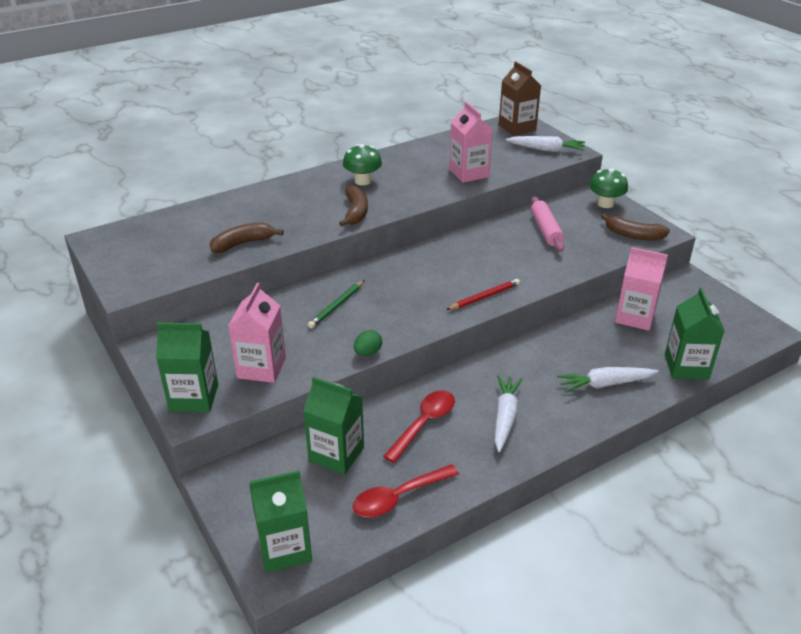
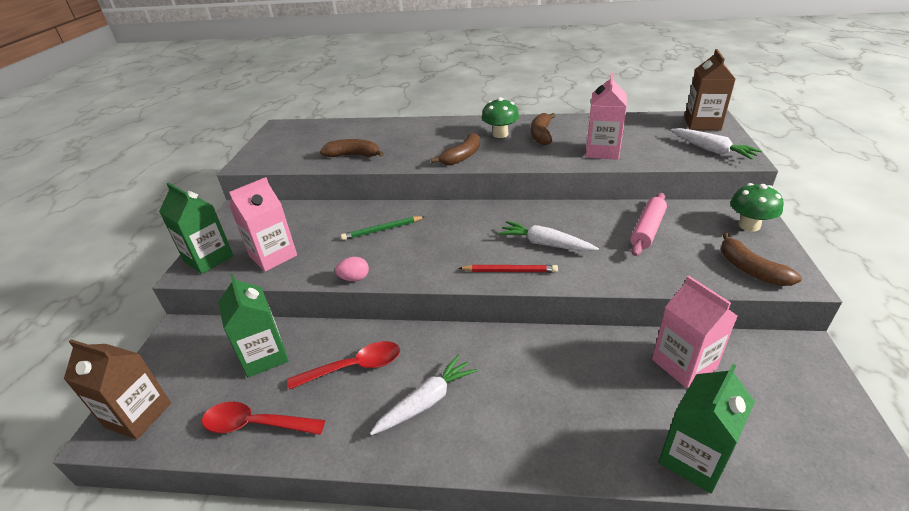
camera: 40 degrees right, 0 degrees up
(284, 548) = (138, 415): green carton -> brown carton
(368, 353) = (354, 278): green egg -> pink egg
(401, 171) = (541, 135): none -> brown banana
(605, 384) = (566, 424): white carrot -> white carrot (545, 244)

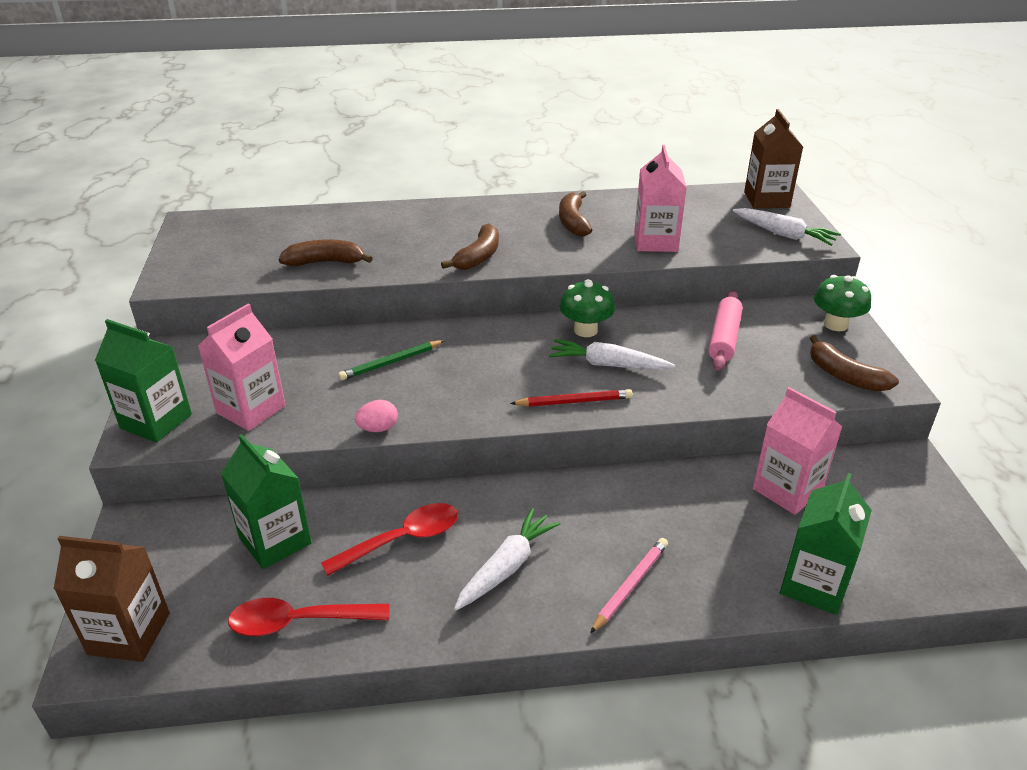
camera: 15 degrees left, 0 degrees up
(500, 134) = (518, 223): green mushroom -> green mushroom (585, 330)
(524, 434) = (630, 585): none -> pink pencil

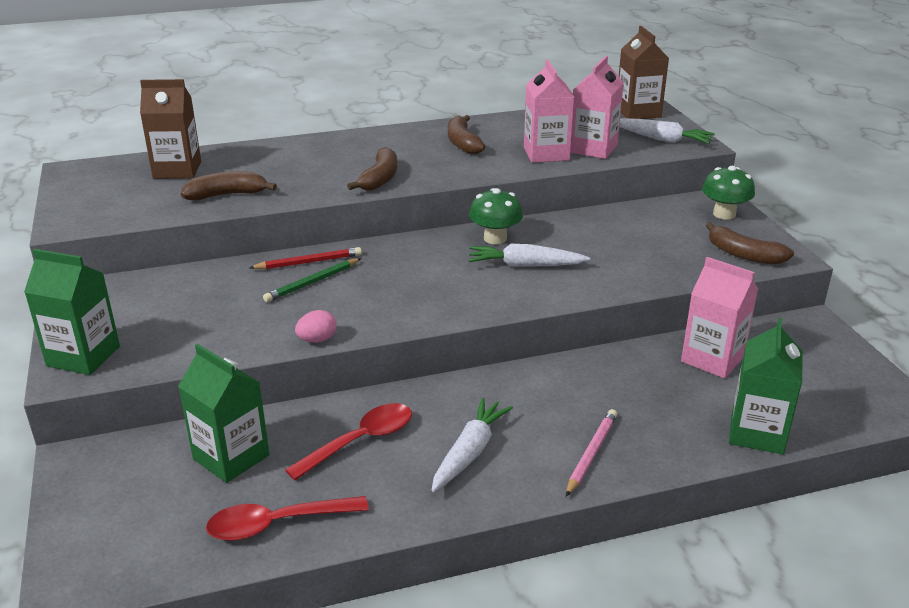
camera: 10 degrees left, 5 degrees down
(129, 633) = (102, 557): brown carton -> brown carton (177, 170)
(251, 409) = (181, 336): pink carton -> pink carton (593, 149)
(574, 401) = (502, 298): red pencil -> red pencil (309, 262)
(724, 338) = (626, 234): pink rolling pin -> none

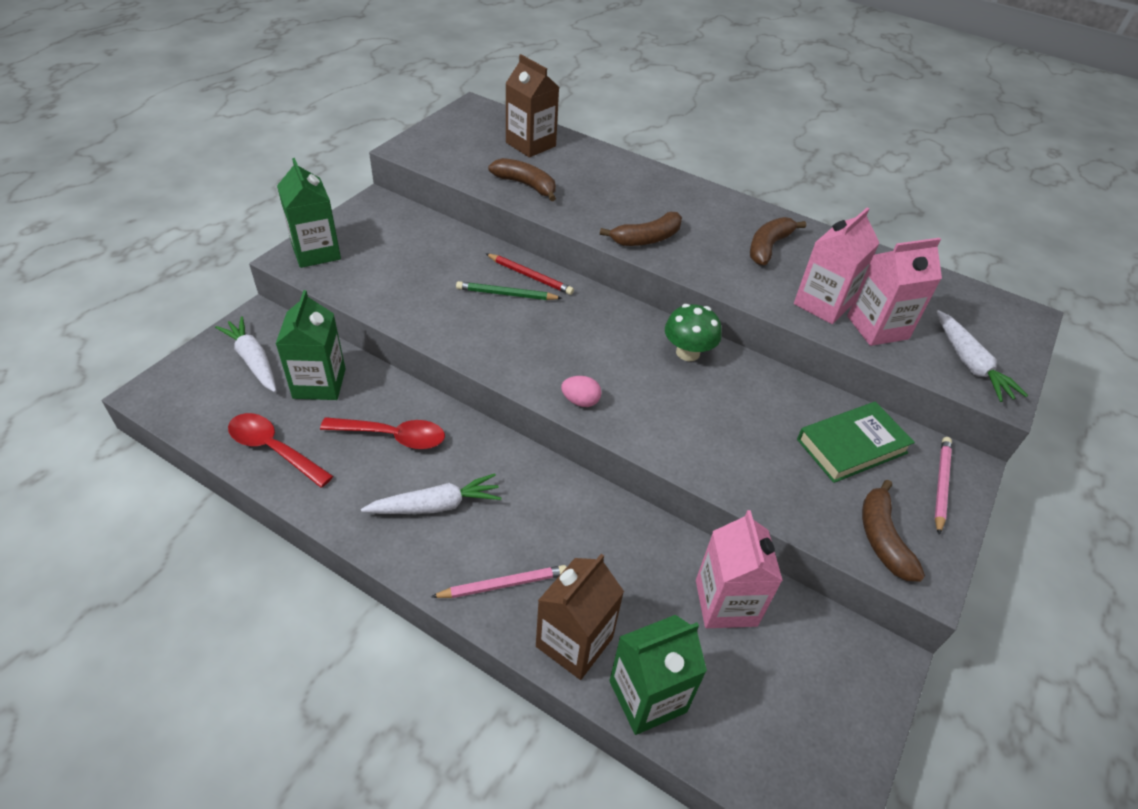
camera: 45 degrees right, 15 degrees up
(317, 340) = (439, 341): pink egg -> pink egg (580, 401)
(525, 265) = (669, 394): white carrot -> white carrot (253, 361)
(638, 112) = (1000, 319): brown carton -> brown carton (574, 642)
(659, 225) = (852, 446): none -> green book
(724, 214) = (941, 484): green mushroom -> pink pencil

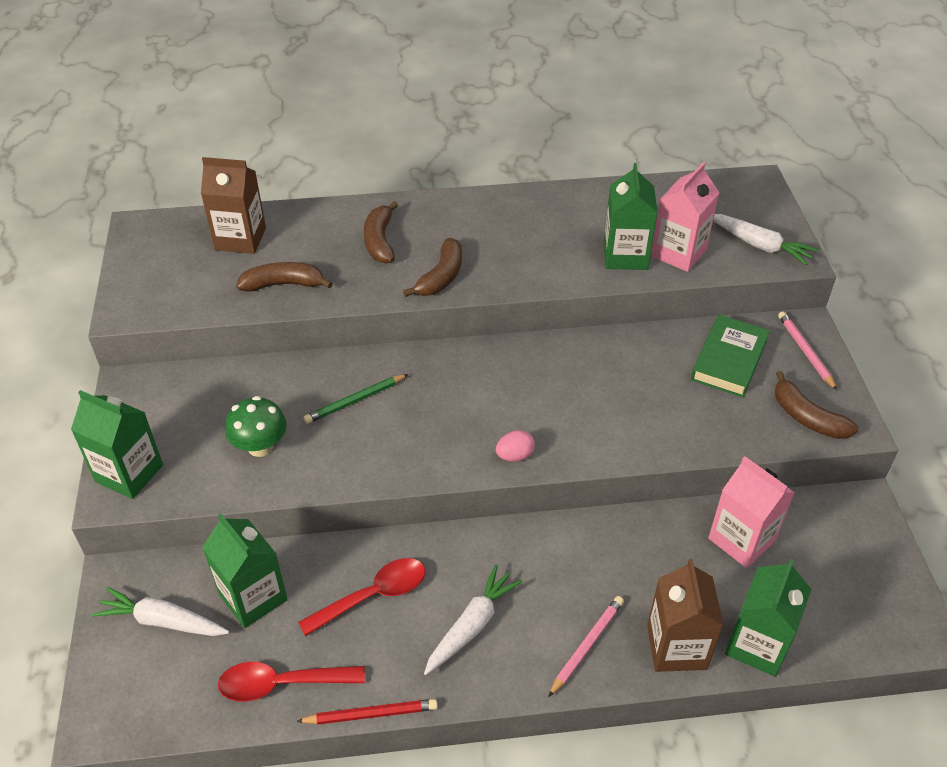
camera: 35 degrees left, 0 degrees up
(530, 276) = (357, 370): red pencil -> red pencil (371, 714)
(688, 352) = (550, 359): green mushroom -> green mushroom (260, 446)
(768, 247) = (540, 227): brown banana -> brown banana (380, 241)
(823, 304) = (625, 256): pink carton -> green carton

